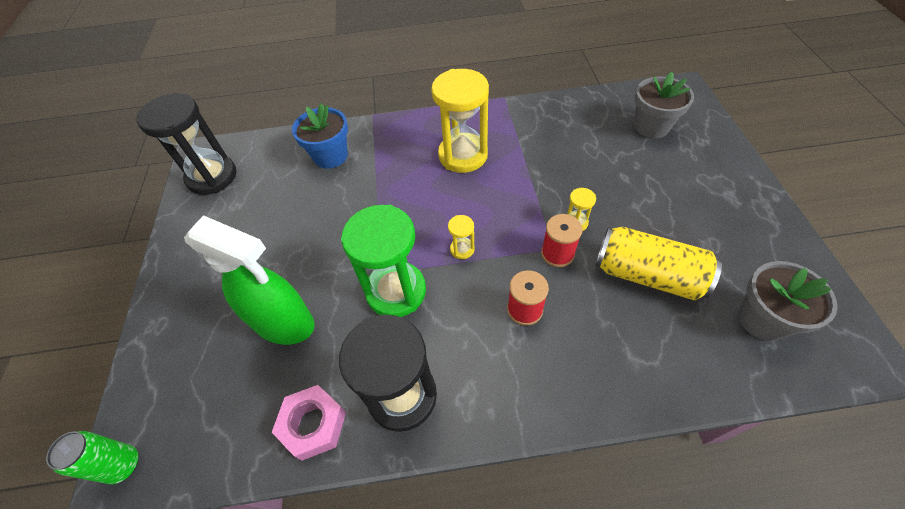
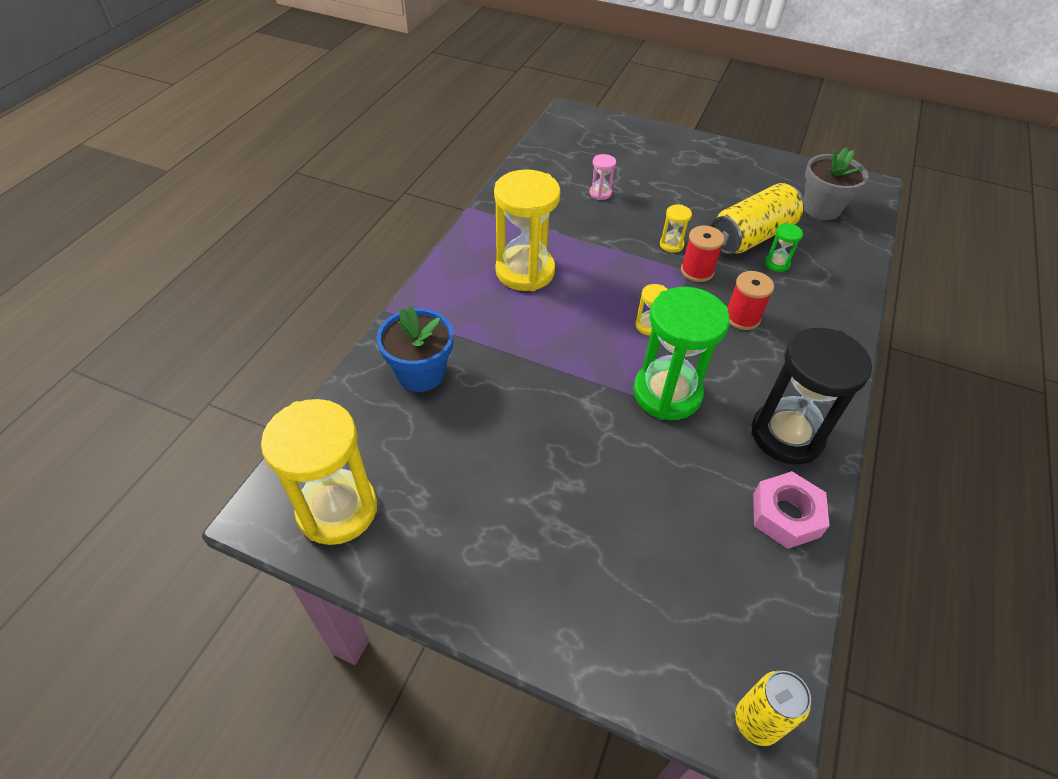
camera: 65 degrees left, 5 degrees down
(123, 465) = (756, 722): green can -> yellow can
(212, 177) = (337, 509): black hourglass -> yellow hourglass
(284, 323) = (649, 501): green spray bottle -> none
(596, 152) = (600, 193): none -> pink hourglass
(626, 310) = (777, 264): none -> green hourglass
(651, 126) = (599, 151): grey flower pot -> none

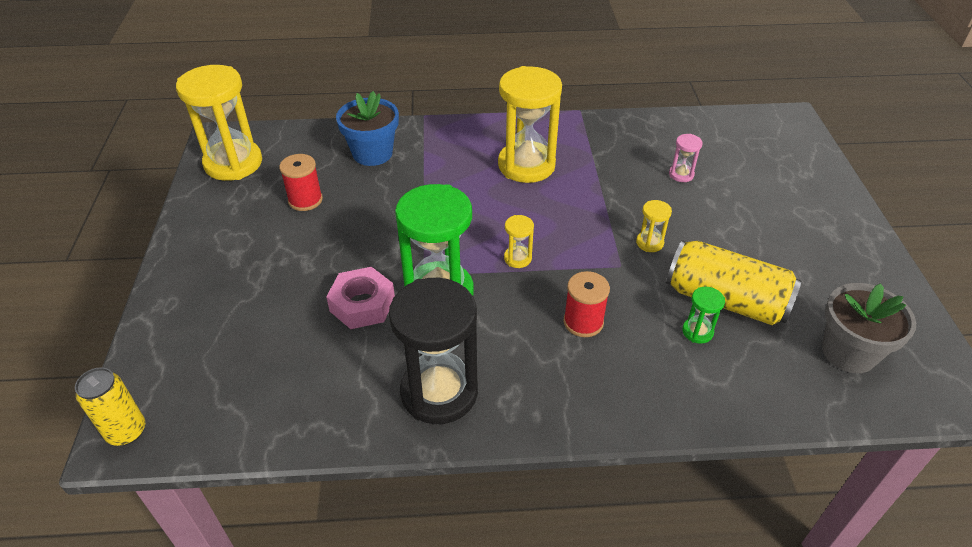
camera: 65 degrees right, 5 degrees down
(697, 271) = (625, 271): red spool -> red spool (305, 200)
(786, 515) = (338, 411): pink nut -> pink nut (362, 304)

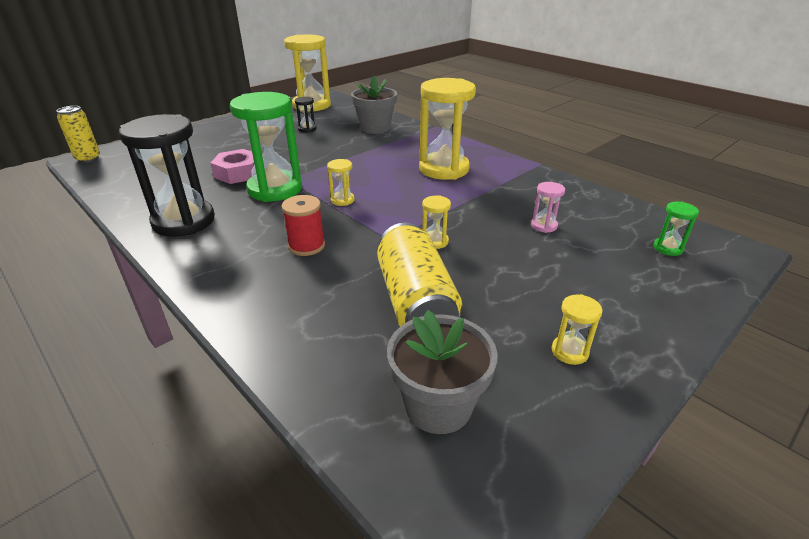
camera: 50 degrees right, 10 degrees down
(305, 200) = (307, 129): red spool -> black hourglass
(372, 153) = (375, 128): blue flower pot -> grey flower pot
(697, 331) = (356, 300): green hourglass -> green hourglass (668, 248)
(837, 261) = (569, 351): none -> yellow hourglass

